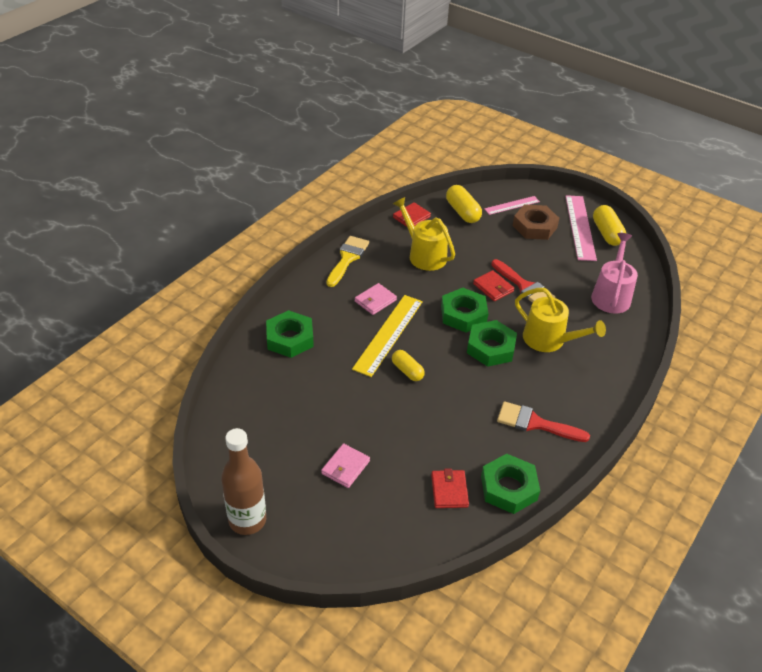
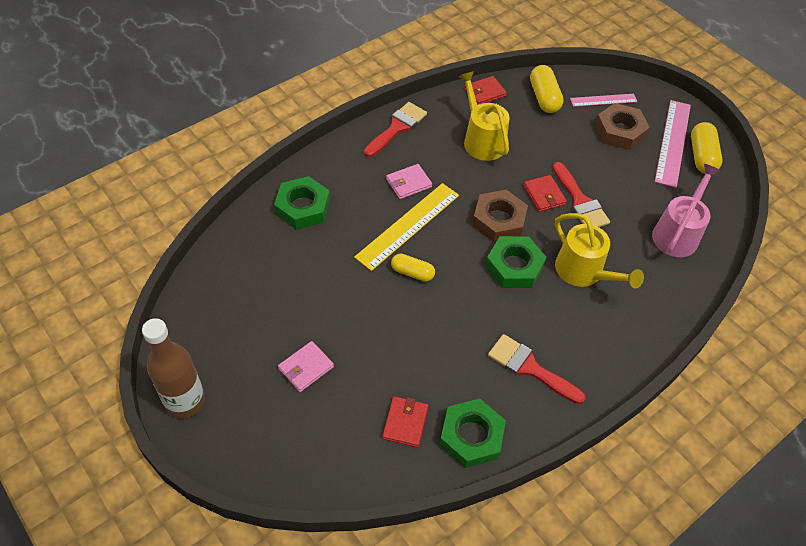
camera: 15 degrees right, 10 degrees up
(347, 259) = (397, 128): yellow brush -> red brush
(407, 371) = (412, 273): yellow capsule -> yellow capsule turned 45 degrees counterclockwise
(463, 314) = (498, 220): green nut -> brown nut

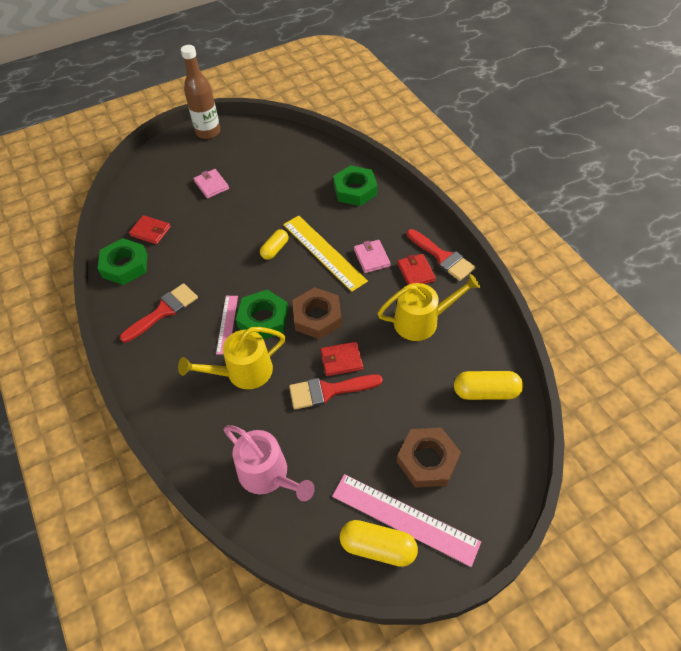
camera: 105 degrees right, 0 degrees up
(485, 93) = (493, 336): red wallet -> red wallet (416, 272)
(603, 100) = (481, 456): pink ruler -> pink ruler (227, 324)

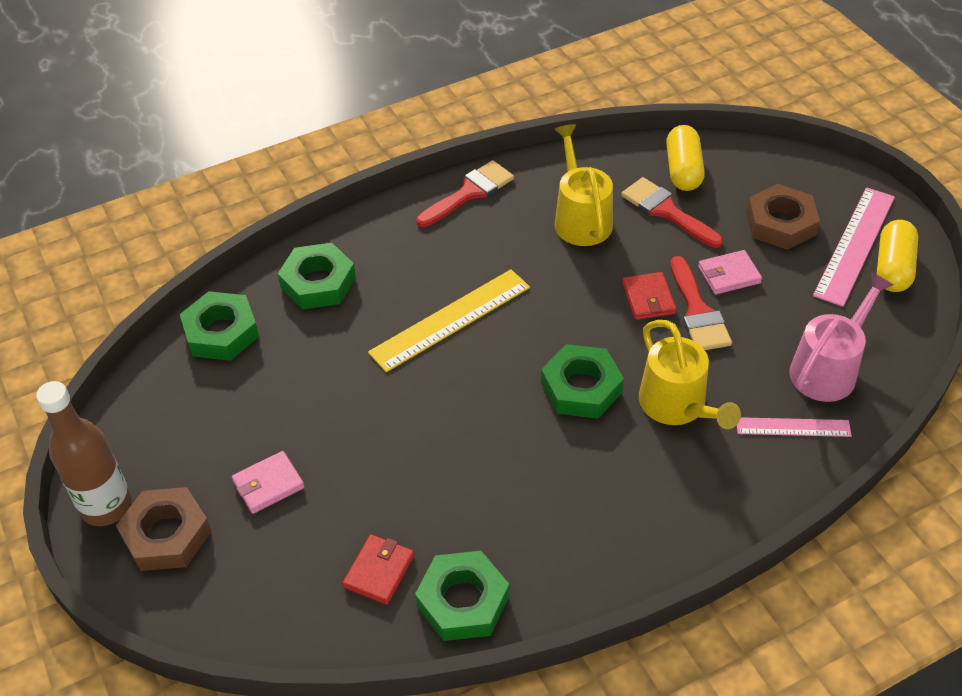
camera: 90 degrees left, 5 degrees down
(163, 311) = (567, 523): red brush -> red brush (666, 211)
(227, 324) = (592, 432): pink ruler -> pink ruler (793, 427)
(275, 249) = (440, 380): yellow capsule -> none
(317, 155) = (221, 332): none -> green nut
(317, 317) = (576, 325): brown nut -> brown nut (167, 534)
(371, 258) = (466, 265): pink wallet -> pink wallet (729, 275)
(416, 272) = (496, 220): red wallet -> none

